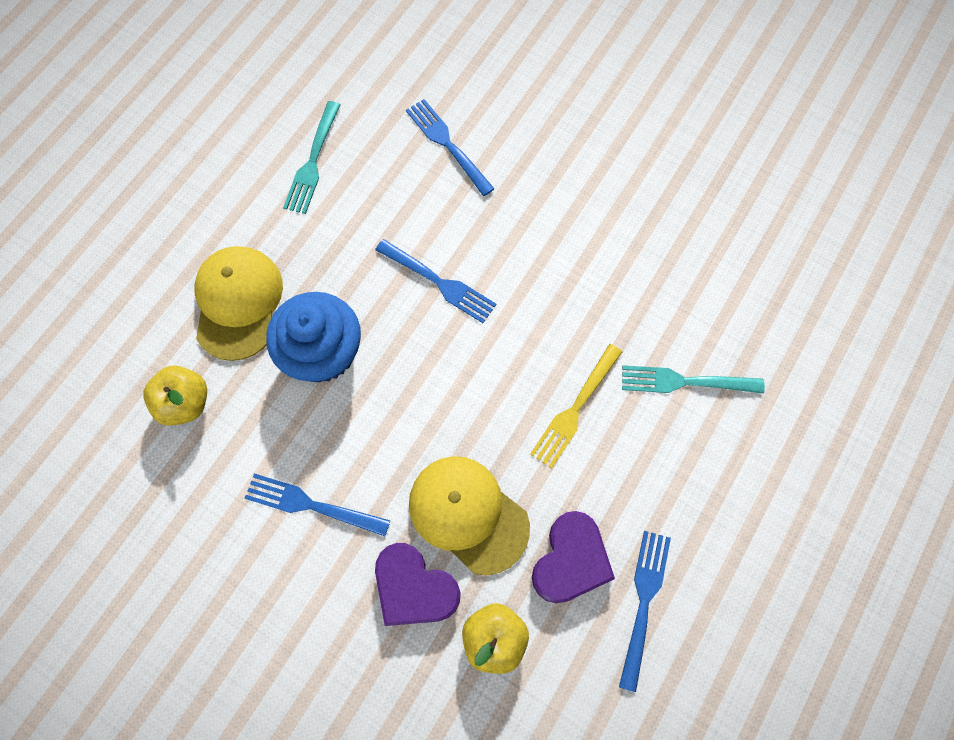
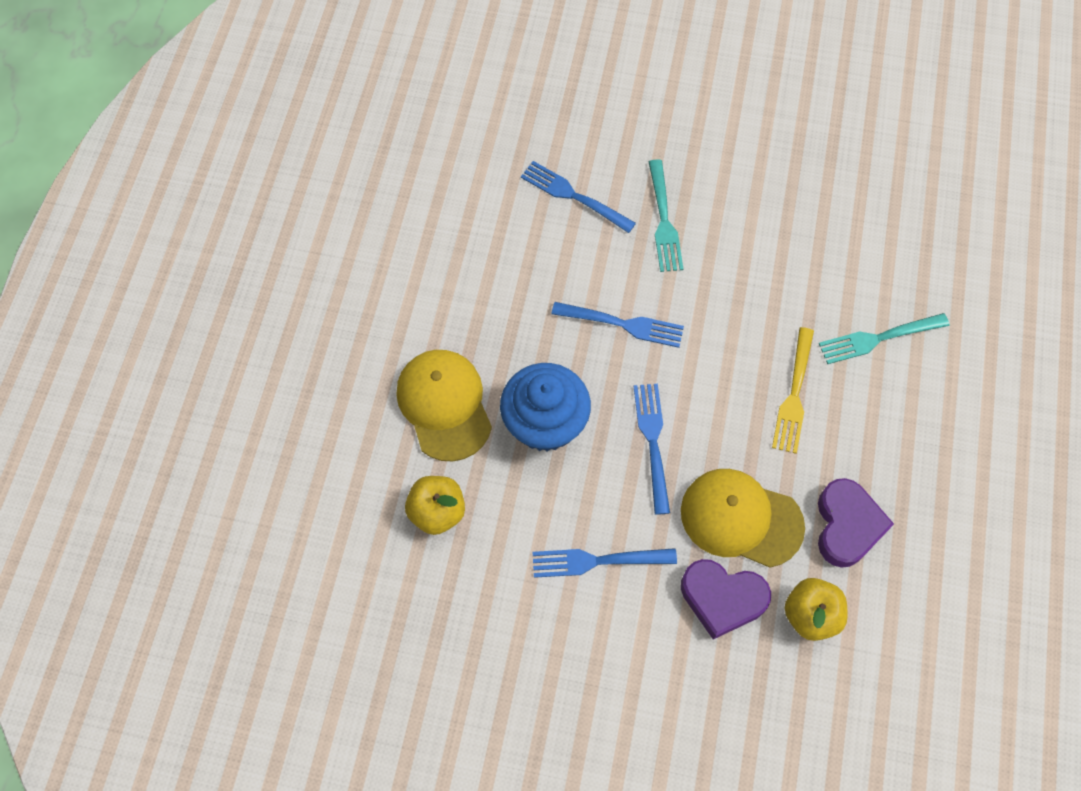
camera: 20 degrees left, 5 degrees down
(313, 161) = (454, 251): turquoise fork -> turquoise fork (663, 220)
(643, 603) = (924, 539): blue fork -> blue fork (653, 443)

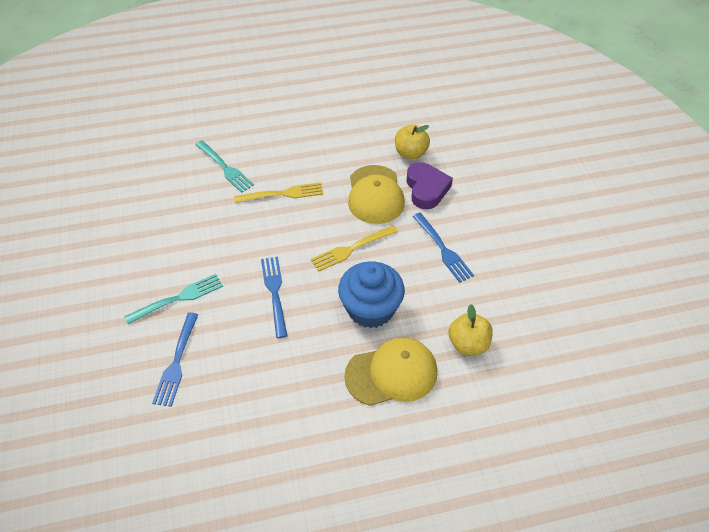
camera: 115 degrees left, 15 degrees down
(444, 405) = (391, 373): yellow cap -> yellow cap turned 150 degrees counterclockwise
(653, 443) = (352, 248): blue fork -> yellow fork
(847, 526) = (352, 152): purple heart -> none

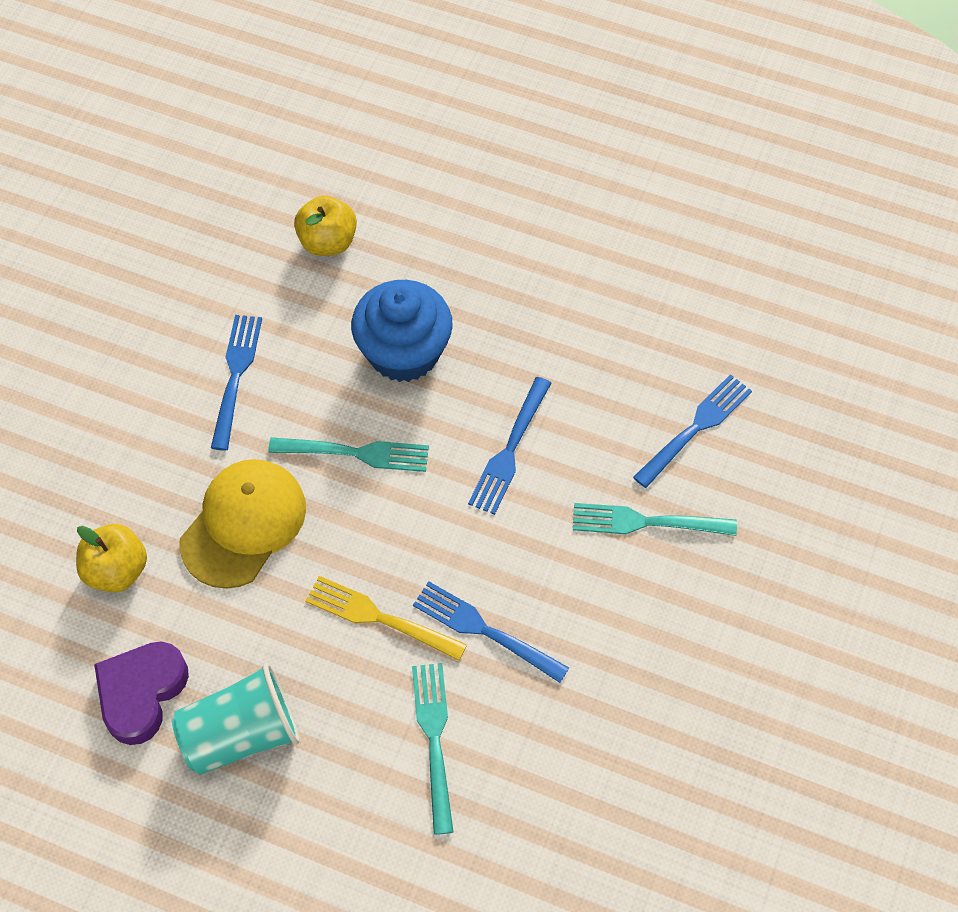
camera: 145 degrees left, 10 degrees up
(230, 213) = (486, 631): none -> blue fork
(306, 132) = (241, 734): none -> turquoise cup
(352, 248) = (354, 453): yellow fork -> turquoise fork
(391, 373) = (445, 262): yellow cap -> none
(426, 189) = (161, 486): purple heart -> purple heart (141, 693)

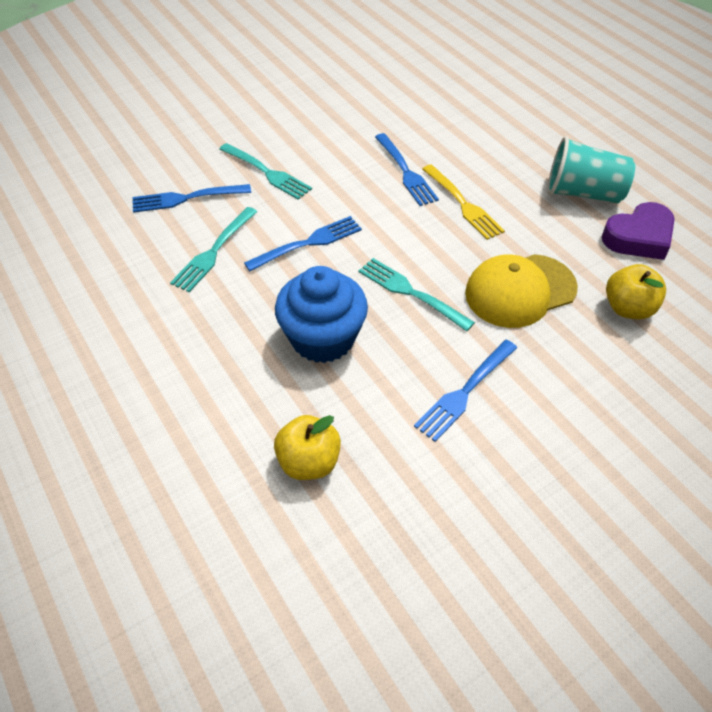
camera: 145 degrees left, 10 degrees down
(434, 740) = (472, 145): turquoise fork -> turquoise fork (214, 251)

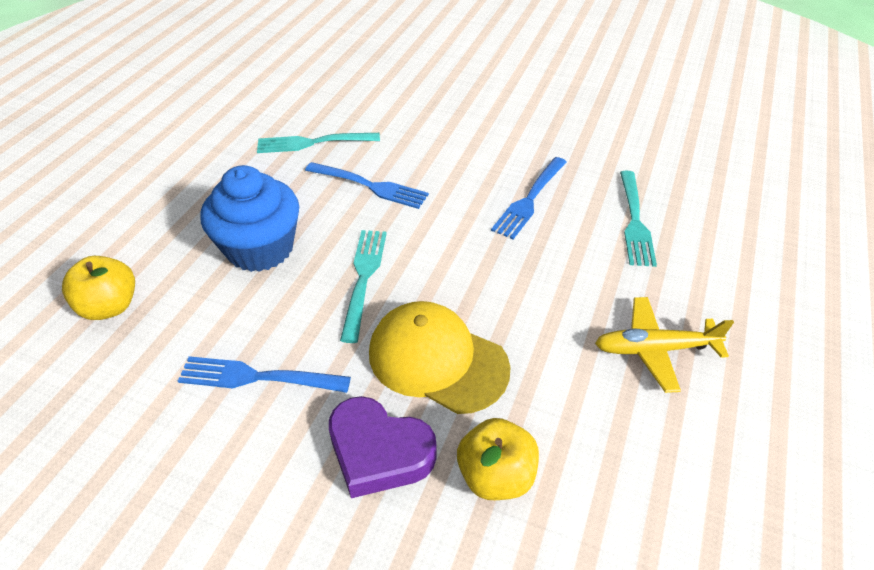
camera: 55 degrees right, 5 degrees down
(187, 198) = (362, 101): blue fork -> none
(266, 172) = (435, 123): turquoise fork -> turquoise fork (634, 220)
(462, 204) = (527, 258): yellow fork -> none
(583, 193) = (655, 349): turquoise cup -> yellow plane
(639, 237) = (635, 437): purple heart -> purple heart (379, 452)

